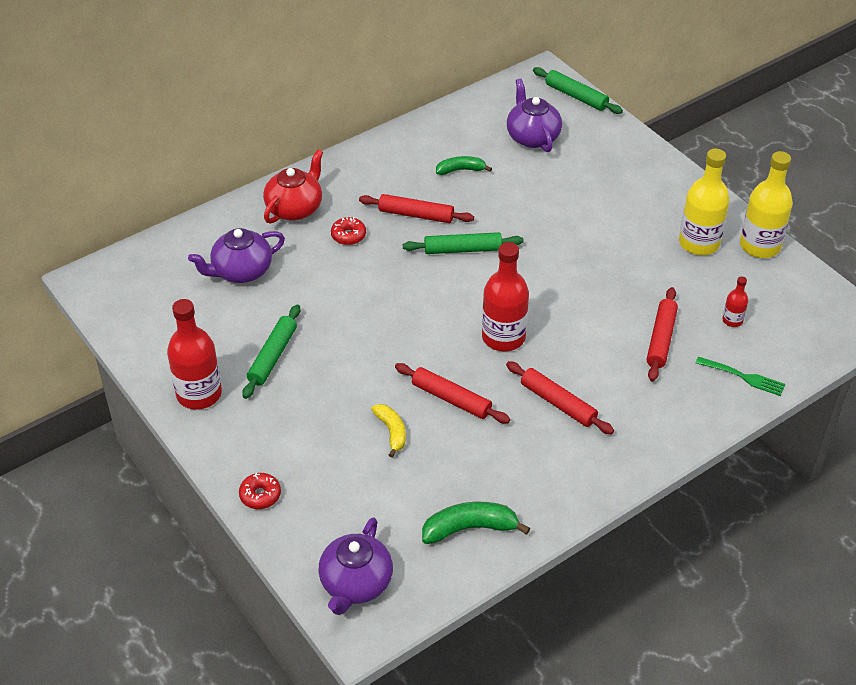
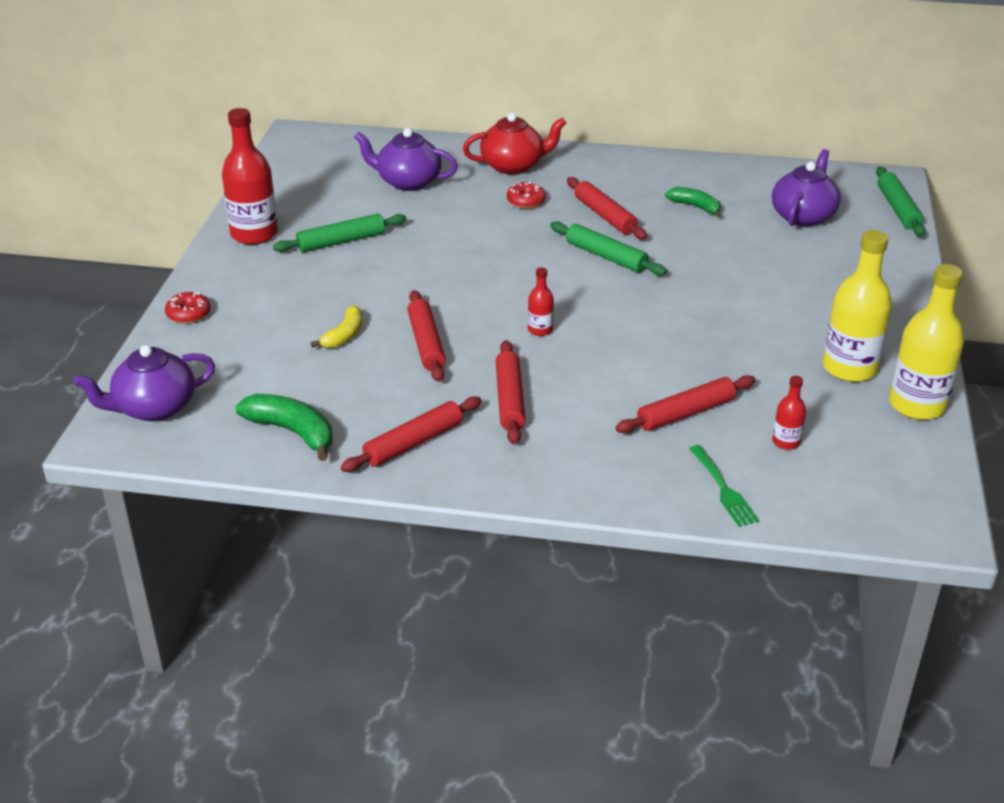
camera: 45 degrees right, 10 degrees down
(503, 337) = (540, 330): red bottle -> red bottle, size x0.48
(549, 478) = (413, 443): none -> red rolling pin

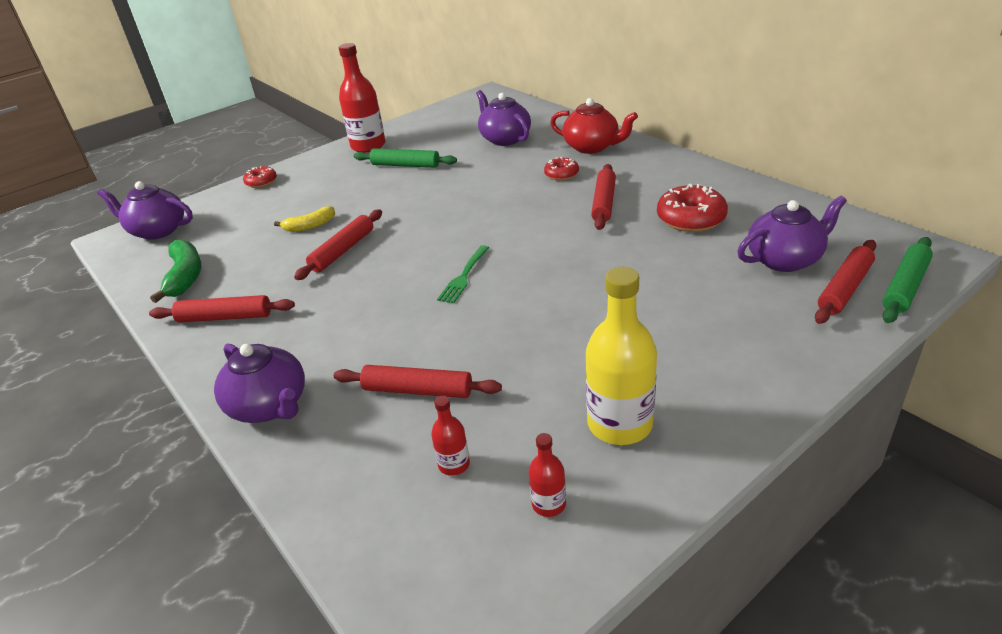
camera: 45 degrees right, 0 degrees up
(510, 399) = (324, 315): red rolling pin -> red rolling pin (845, 288)
(540, 330) = (424, 272): red bottle -> red bottle (549, 504)
(588, 479) = (270, 406): none -> purple teapot
(606, 256) = (556, 234): green rolling pin -> none
(695, 207) = (691, 219): green banana -> red donut
(723, 488) = (340, 476): green fork -> green fork (464, 276)
(917, 405) = (634, 501): yellow bottle -> none

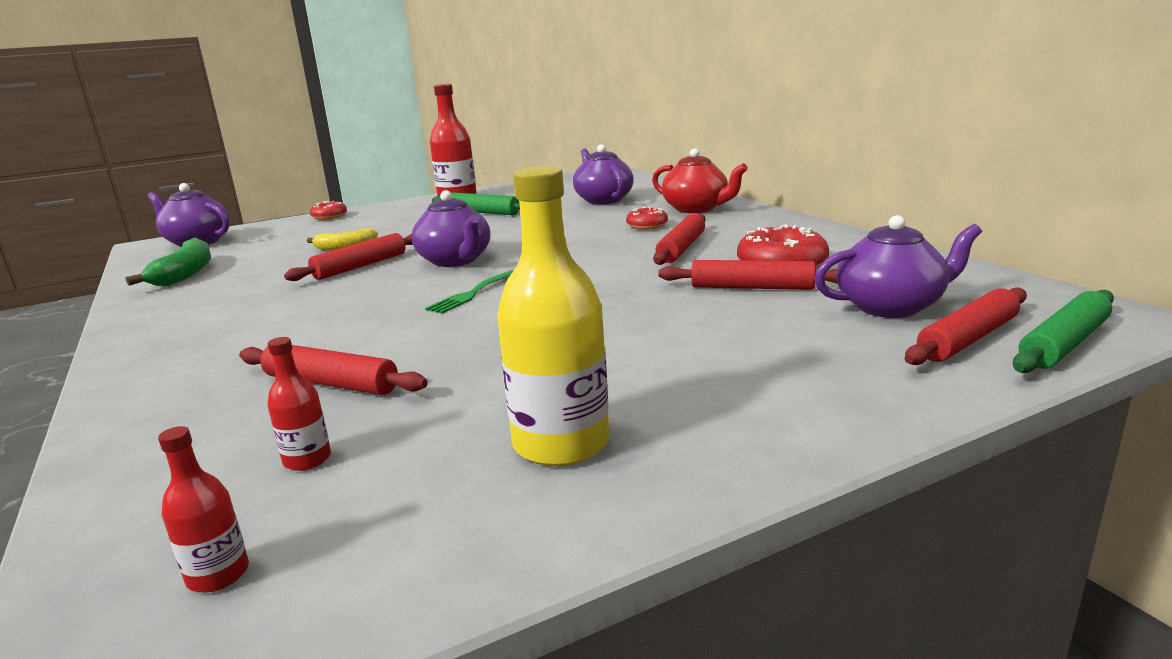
camera: 10 degrees right, 15 degrees down
(225, 317) = (189, 305): red rolling pin -> red rolling pin (752, 287)
(270, 406) = (153, 380): purple teapot -> purple teapot (455, 261)
(549, 504) = (394, 520): red bottle -> red bottle (218, 575)

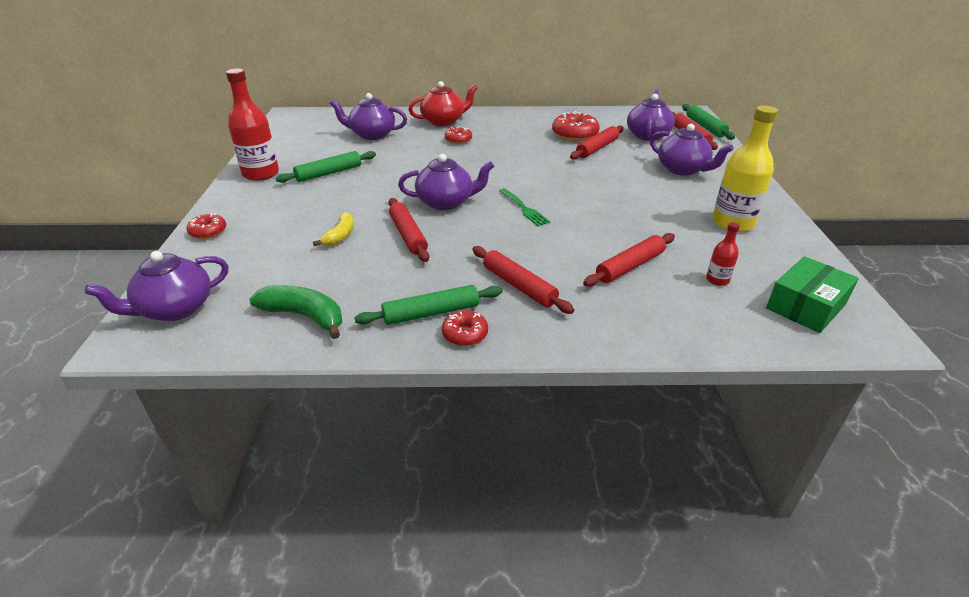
camera: 65 degrees left, 15 degrees up
(145, 333) = (465, 334): none -> red donut
(190, 311) = (431, 313): none -> green rolling pin
(218, 575) = (806, 306): red bottle -> green box
(681, 248) = (516, 144): red rolling pin -> red rolling pin (519, 286)
(767, 360) = (683, 169): none -> purple teapot

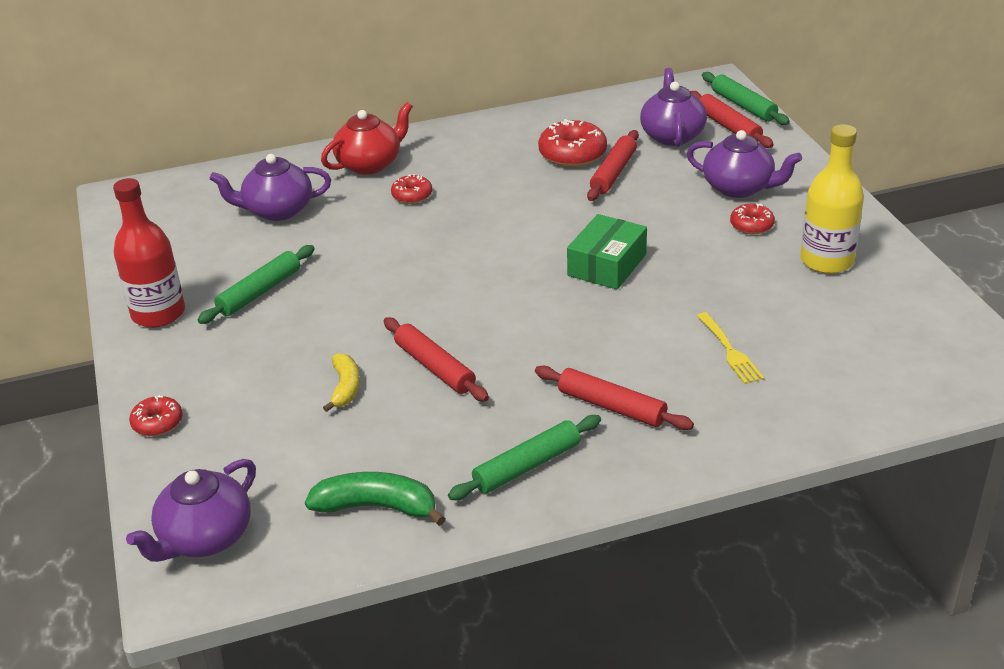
camera: 15 degrees left, 0 degrees up
(446, 202) = (455, 306): purple teapot -> none
(465, 334) = (581, 482): red donut -> red donut (751, 225)
(523, 208) = (562, 293): green fork -> none
(630, 266) = (729, 350): red rolling pin -> yellow fork
(717, 280) = (833, 346): red bottle -> none
(806, 306) = (936, 358): green box -> green box (607, 265)

